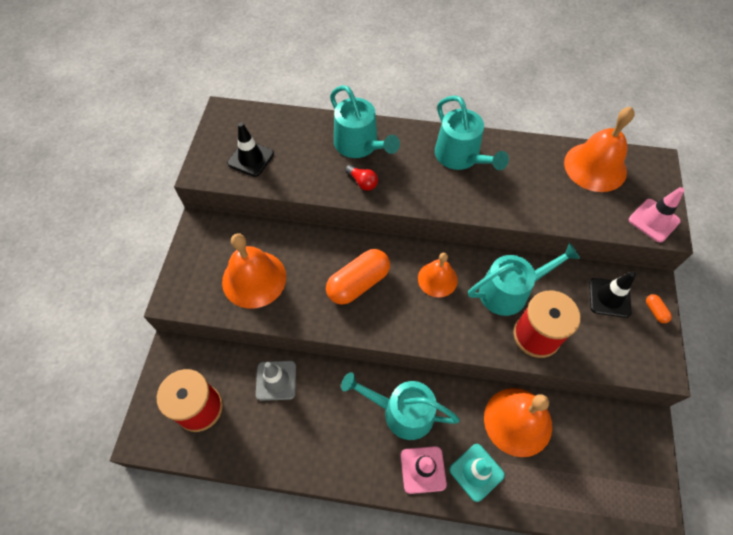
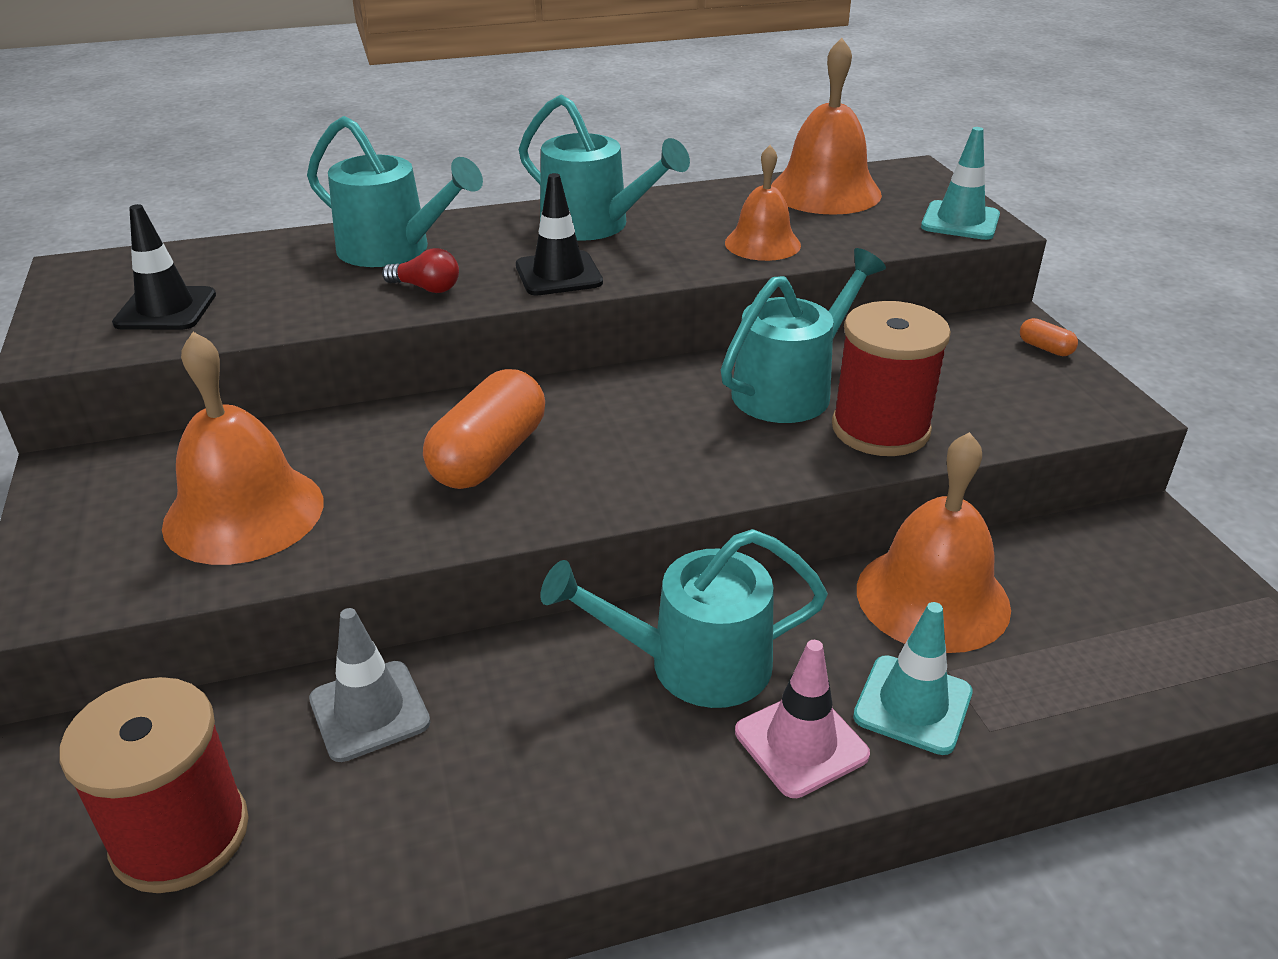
camera: 25 degrees left, 25 degrees down
(437, 279) = (646, 409): orange bell -> orange bell (762, 243)
(609, 297) = (962, 352): black traffic cone -> black traffic cone (558, 274)
(654, 220) = (960, 221): pink traffic cone -> turquoise traffic cone

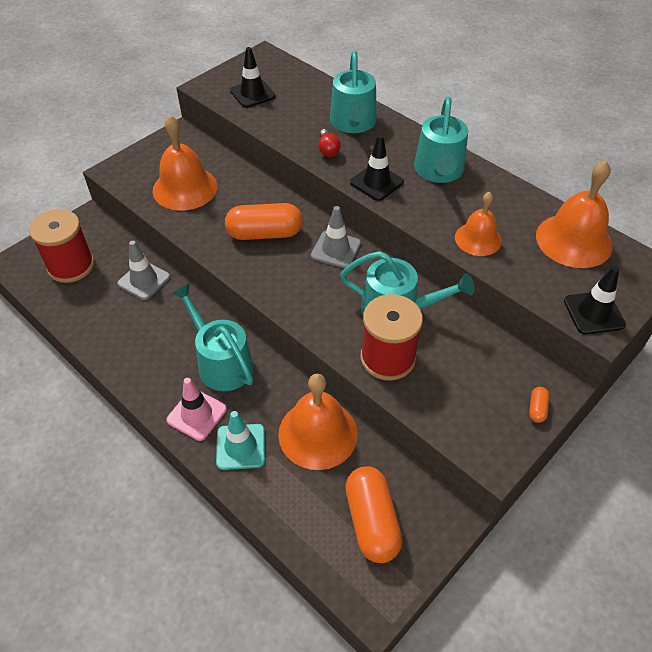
camera: 60 degrees right, 15 degrees up
(607, 399) = (335, 249): none -> grey traffic cone
(960, 221) = (593, 313): turquoise traffic cone -> black traffic cone
(1132, 600) = (371, 521): none -> orange capsule

